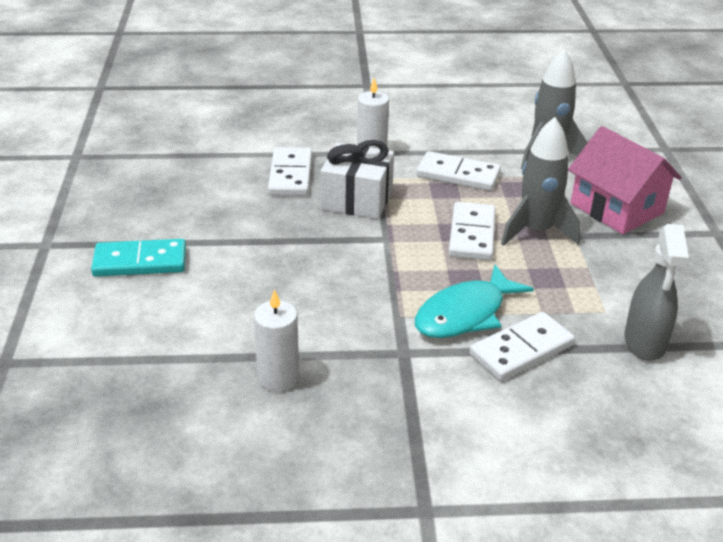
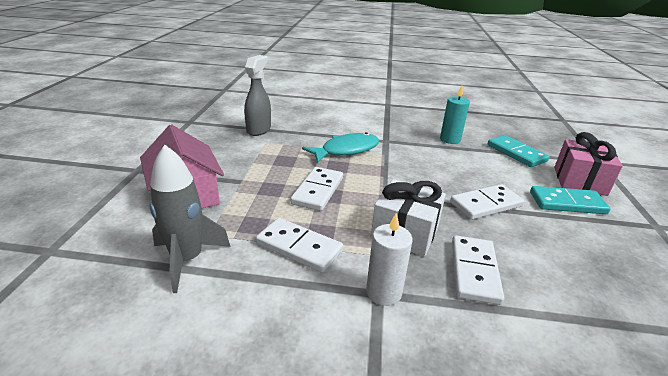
camera: 170 degrees left, 5 degrees down
(87, 305) = (579, 181): none -> pink gift
(159, 357) = (516, 153): none -> turquoise domino
(278, 377) = (450, 139): white candle -> turquoise candle
(521, 349) = (324, 134): white domino -> white domino (486, 204)
(536, 231) = (267, 187): grey rocket -> none

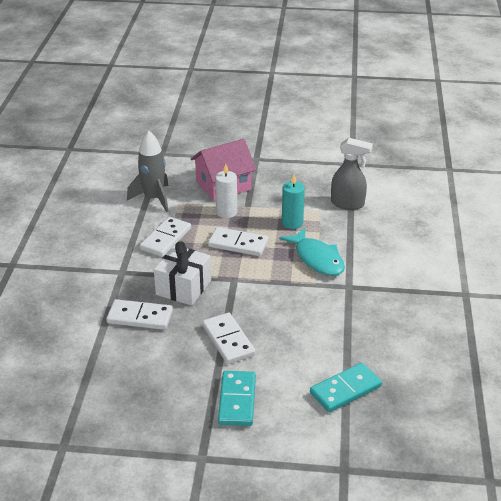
camera: 90 degrees right, 5 degrees up
(383, 292) = (122, 274): white candle -> white candle (226, 212)
(450, 139) = (367, 337): turquoise candle -> turquoise candle (292, 223)
(579, 181) = (285, 427): pink gift -> none

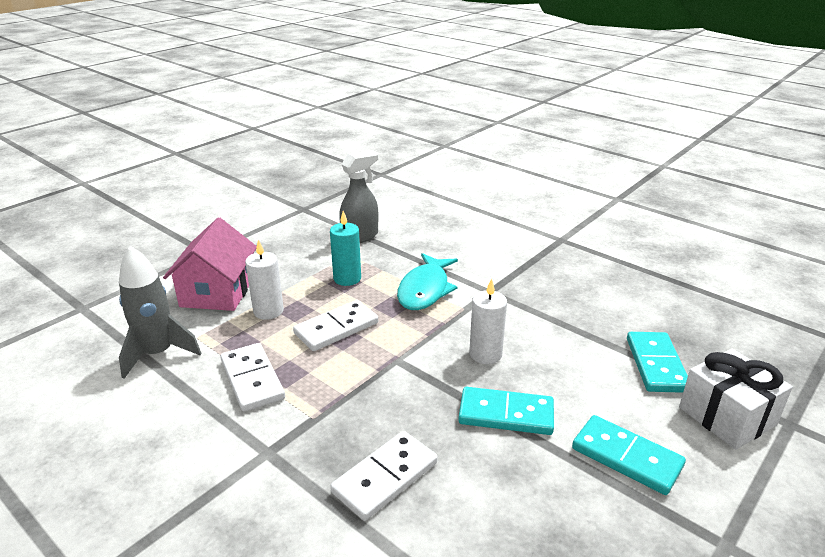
camera: 55 degrees left, 5 degrees down
(183, 287) = (367, 407): white gift -> white gift (727, 416)
(228, 340) = (506, 414): white domino -> turquoise domino
(276, 311) = (485, 354): none -> white candle
(317, 259) = (425, 290): turquoise fish -> turquoise fish turned 105 degrees clockwise

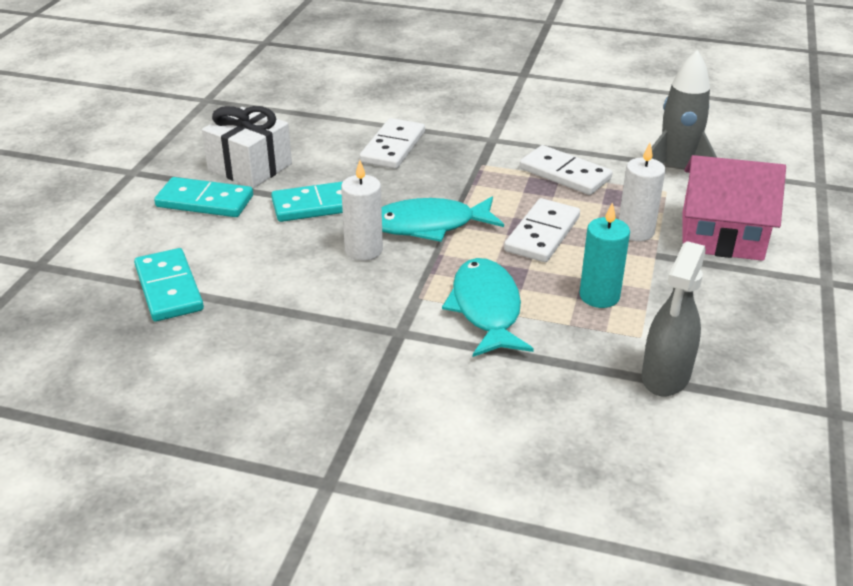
camera: 155 degrees right, 5 degrees up
(217, 292) = (721, 236): pink house -> pink house turned 60 degrees counterclockwise
(417, 361) = (429, 225): none -> turquoise fish
(727, 416) = (102, 255): white gift -> white gift (250, 167)

